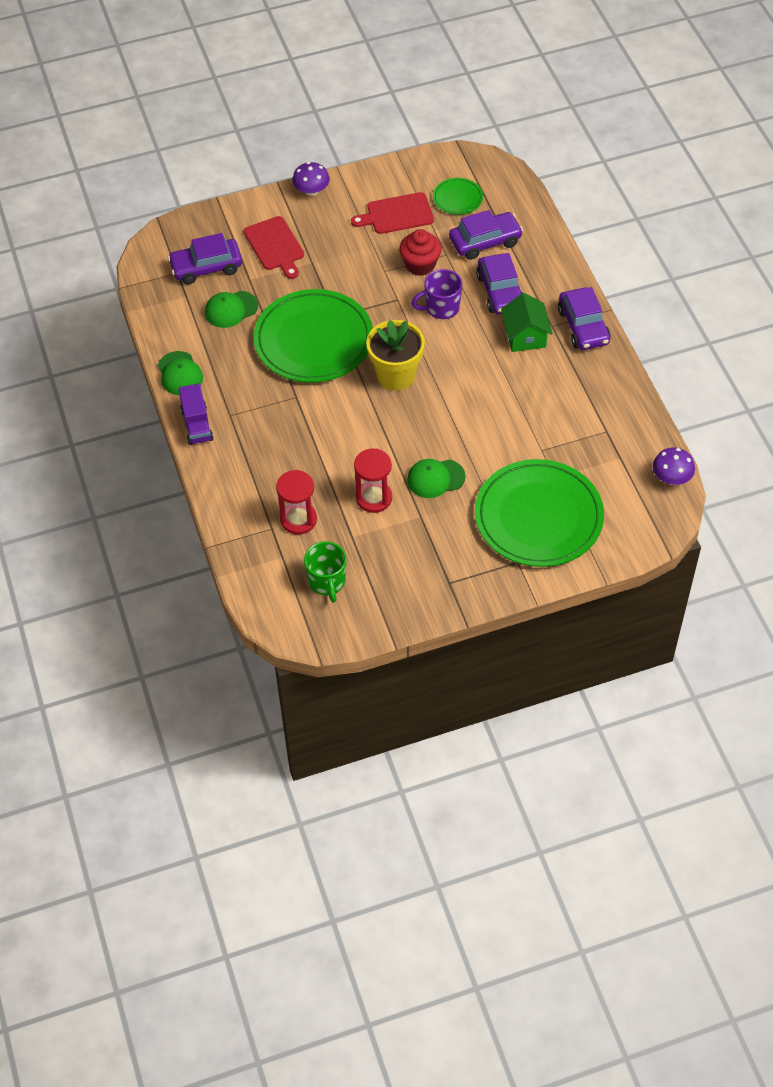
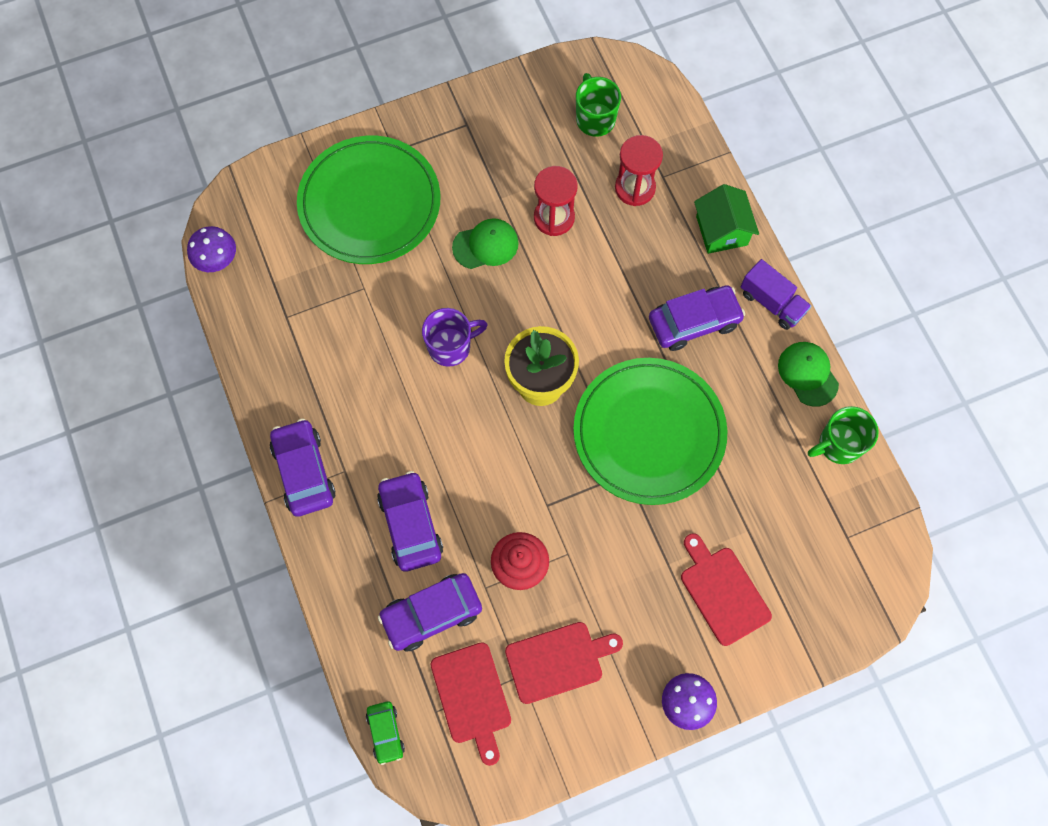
camera: 175 degrees right, 15 degrees up
(168, 327) = (838, 444): none -> green mug
(197, 425) = (772, 303): purple truck -> purple truck turned 150 degrees clockwise
(206, 267) = (810, 548): purple car -> purple car (694, 322)
(231, 309) = (763, 477): green cap -> none
(441, 308) = (488, 493): purple mug -> purple mug (451, 347)
(457, 198) = (472, 697): green plate -> red cutting board
(517, 183) = (386, 733): none -> green car
(525, 336) = (379, 452): green house -> green house (721, 230)

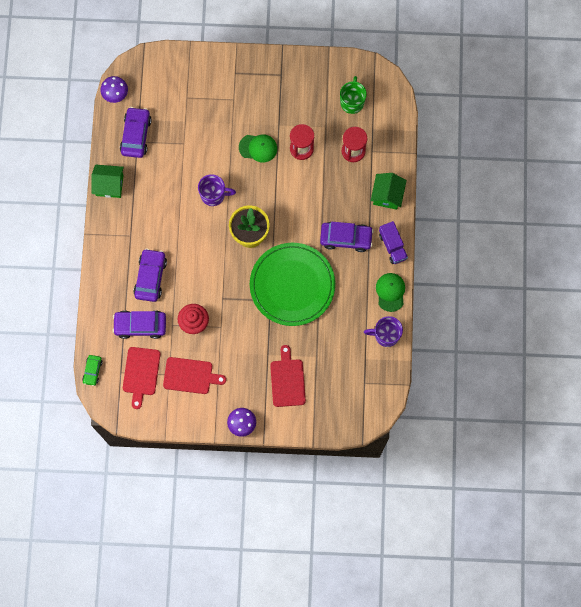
camera: 25 degrees right, 5 degrees up
(272, 405) = (109, 185): none -> green house
(304, 471) = (110, 227): purple car -> purple car (136, 135)
(370, 203) = (208, 97): green plate -> none
(838, 444) = (386, 335): green mug -> purple mug

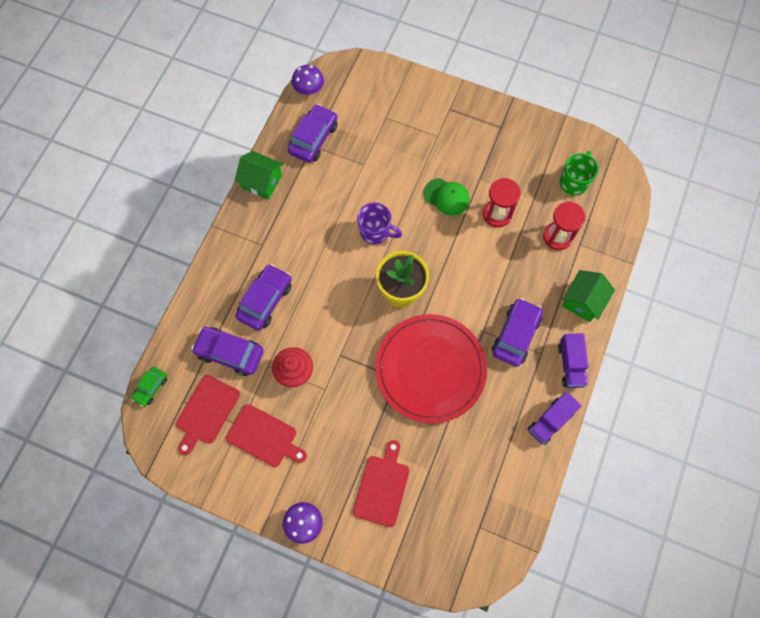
camera: 20 degrees right, 5 degrees down
(292, 285) = (430, 369): green plate -> red plate
(346, 238) = (515, 335): purple car -> purple car turned 90 degrees counterclockwise
(386, 335) = (527, 474): purple mug -> none
(390, 292) = (550, 421): green cap -> purple truck

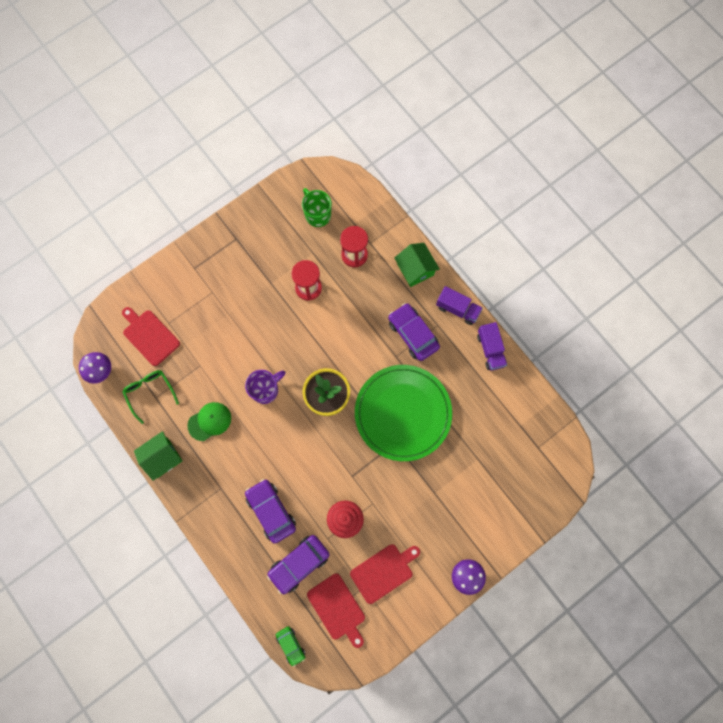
camera: 60 degrees left, 5 degrees up
(313, 138) = (150, 393): purple car -> green glasses
(382, 487) = (471, 501): red cutting board -> red cutting board (149, 336)
(430, 369) = (403, 413): red plate -> green plate
(446, 197) = (270, 317): green cap -> green cap (209, 421)

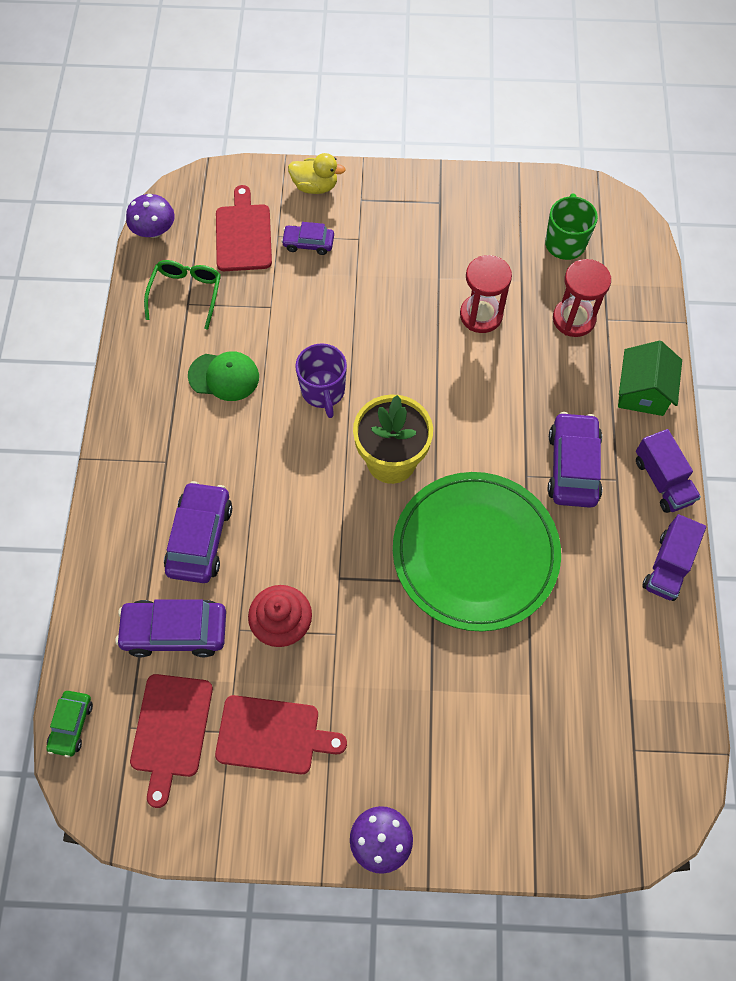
camera: 40 degrees right, 10 degrees down
(162, 457) = (133, 375): green house -> none
(163, 279) = (315, 186): none -> yellow duck
(188, 315) = (308, 243): none -> purple car
(265, 390) = (323, 391): purple mug -> purple mug turned 75 degrees clockwise

